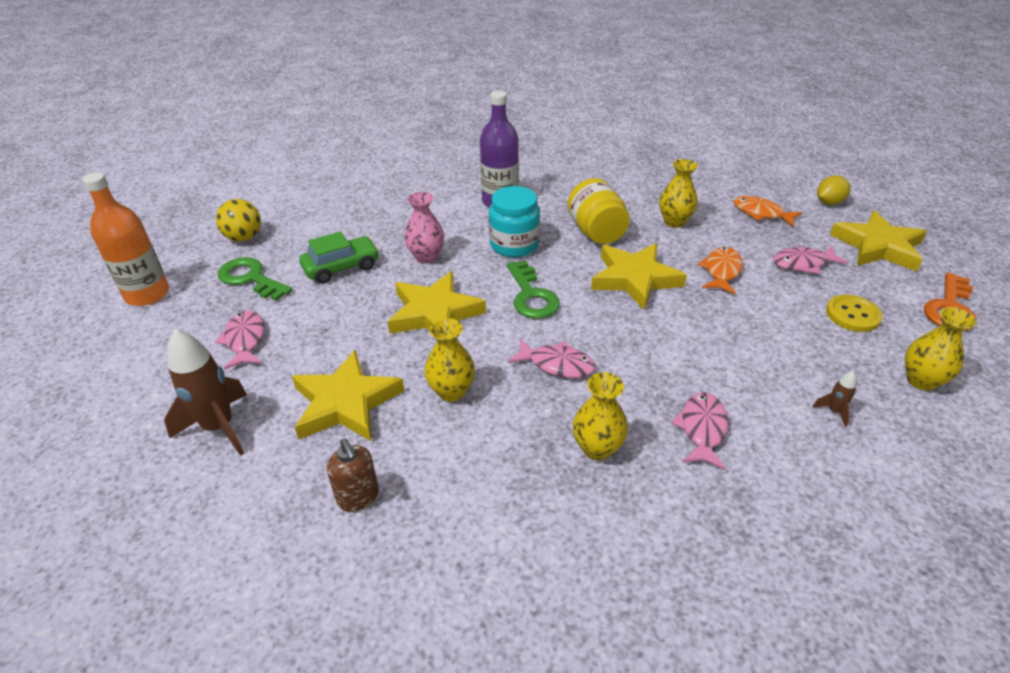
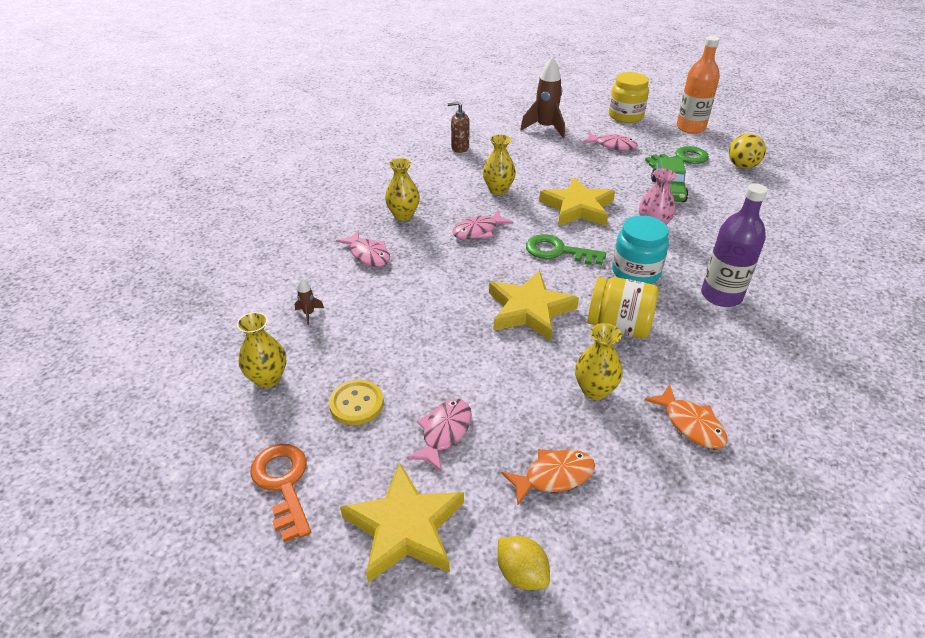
camera: 125 degrees right, 0 degrees up
(128, 360) = (625, 116): none -> yellow jar
(345, 403) = (526, 160): yellow star -> none
(721, 271) = (490, 366): orange fish -> orange fish (690, 424)
(829, 202) = (521, 573): yellow lemon -> yellow lemon turned 45 degrees counterclockwise

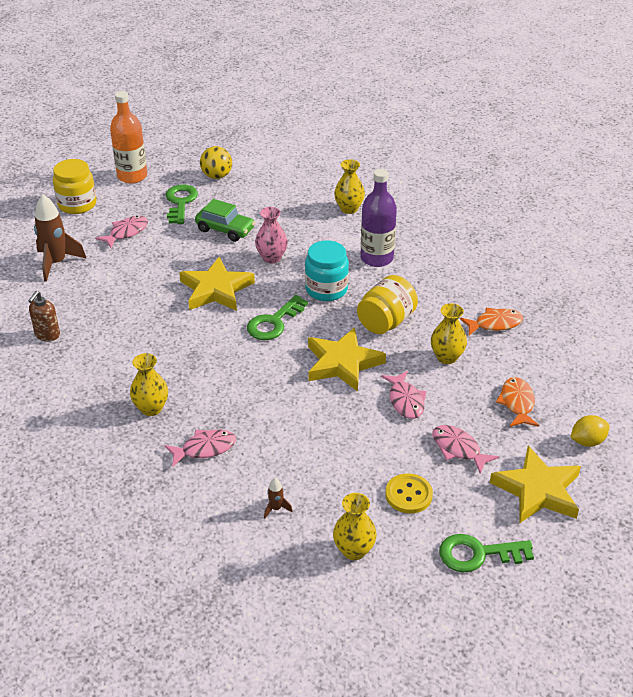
camera: 70 degrees left, 0 degrees up
(283, 484) = (477, 554): orange key -> green key
(478, 231) = (212, 363): pink fish -> pink fish (405, 401)
(498, 190) = (151, 330): yellow vase -> yellow vase (349, 209)

